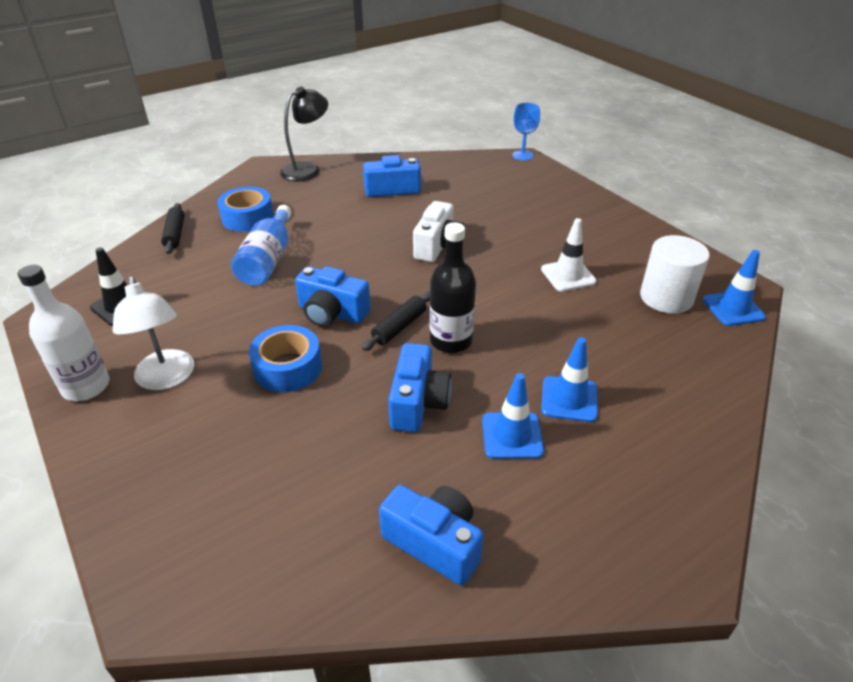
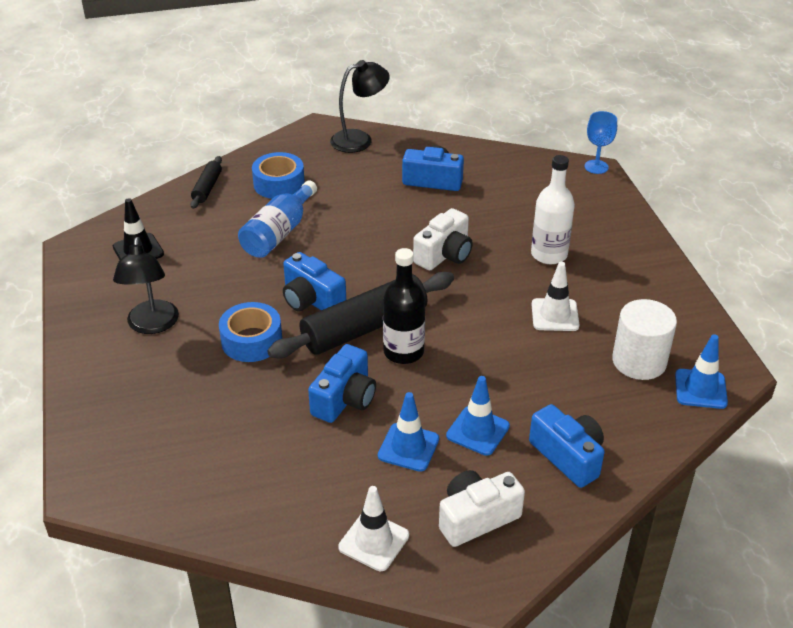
camera: 20 degrees right, 0 degrees up
(86, 386) = (89, 316): white bottle -> white bottle (549, 254)
(167, 378) = (152, 325): white lamp -> black lamp
(399, 327) = (364, 327): black rolling pin -> black rolling pin, size x2.05
(434, 543) = (300, 509): blue camera -> blue camera (568, 456)
(538, 555) = (374, 541): none -> white traffic cone
(626, 492) = (476, 518): none -> white camera

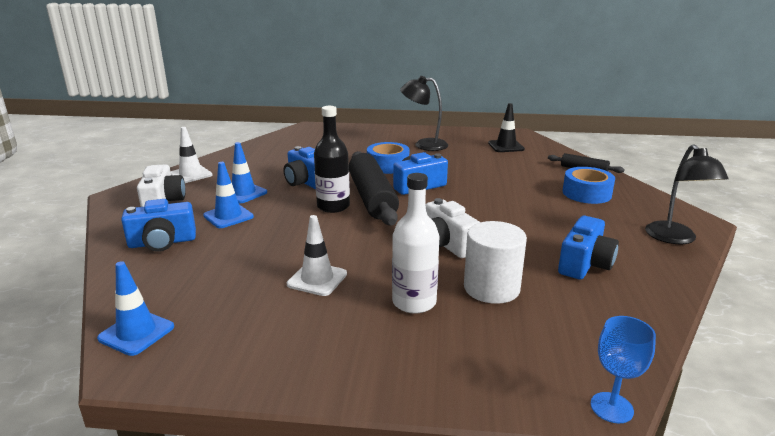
camera: 110 degrees right, 15 degrees down
(279, 233) = (510, 185): blue bottle -> none
(639, 361) = (211, 308): white cylinder -> white cylinder (491, 288)

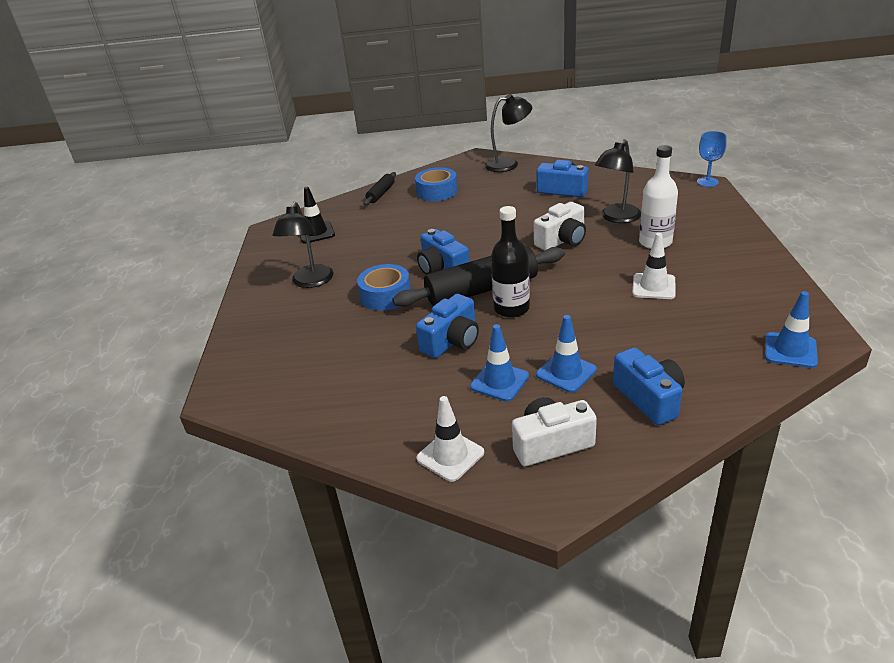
camera: 95 degrees left, 10 degrees up
(491, 288) = (617, 218): white cylinder -> black lamp

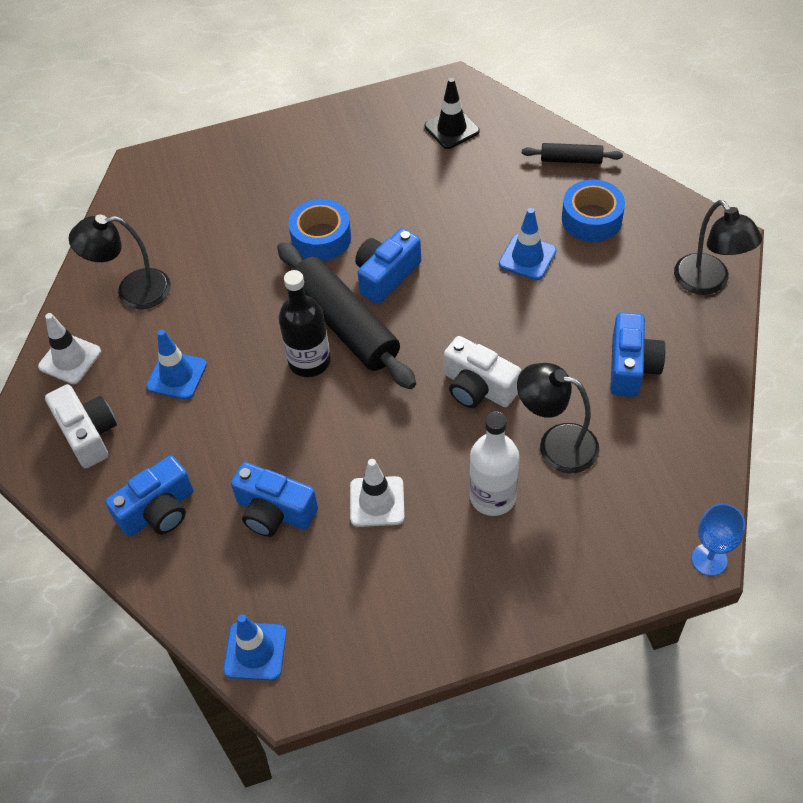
camera: 75 degrees right, 20 degrees up
(310, 282) = (339, 162): black lamp -> black lamp (132, 291)
(452, 341) = (241, 320): blue camera -> blue camera (274, 512)
(566, 372) = (196, 431): blue traffic cone -> blue traffic cone (527, 257)

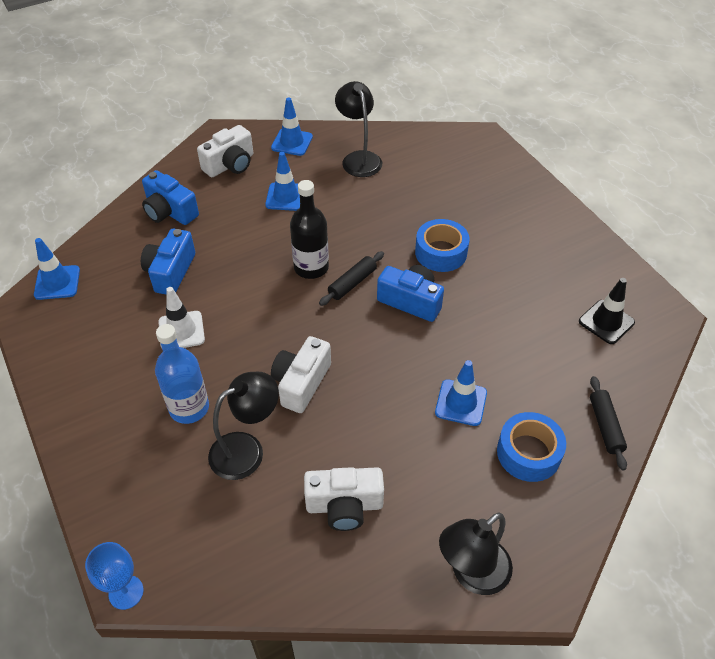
camera: 75 degrees right, 5 degrees down
(70, 359) = (292, 142): white traffic cone -> blue traffic cone
(345, 324) = (352, 283): black rolling pin -> black rolling pin, size x0.49
(493, 497) = (189, 408): white bottle -> blue bottle
(556, 444) = (247, 450): black lamp -> black lamp turned 45 degrees clockwise
(631, 366) = (344, 506): blue camera -> white camera

